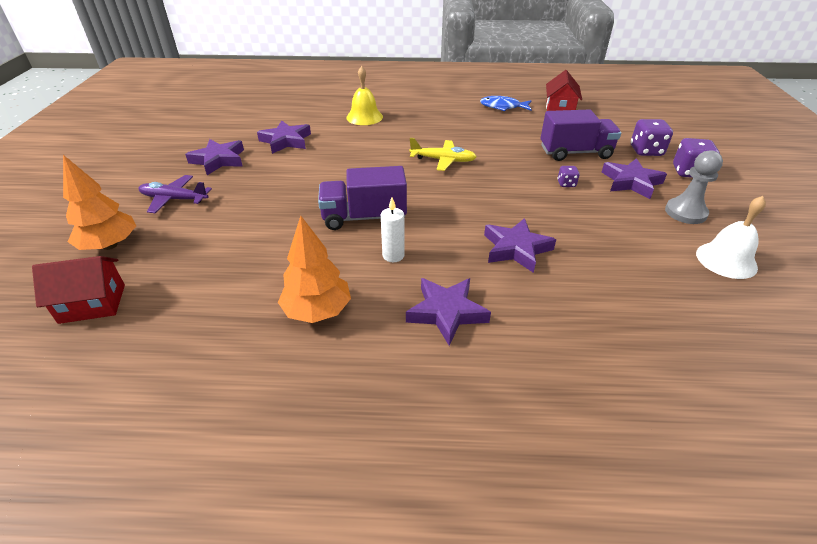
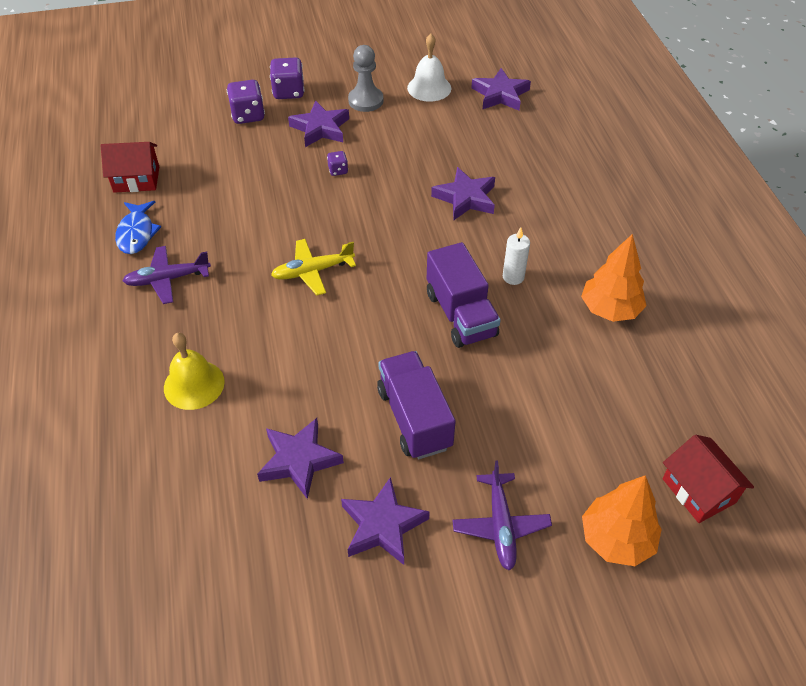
camera: 105 degrees left, 10 degrees up
(443, 160) = (313, 271): yellow plane -> yellow plane turned 105 degrees counterclockwise
(446, 312) = (568, 230): purple star -> purple star (500, 94)
(456, 114) = (168, 279): none -> purple plane
(575, 152) = (264, 165): purple truck -> purple truck (414, 418)

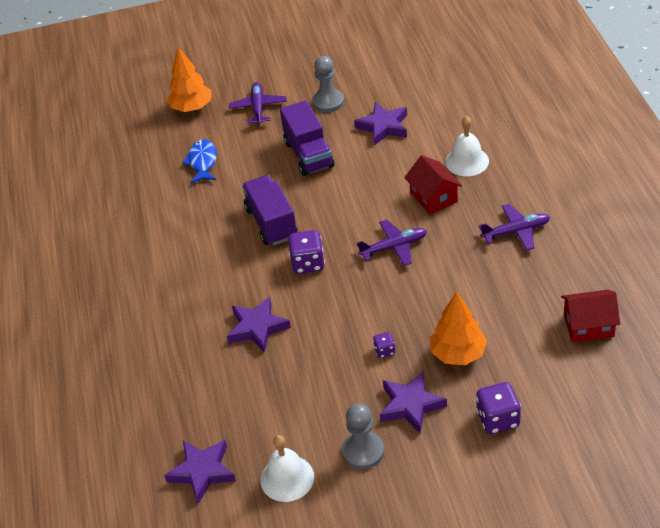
camera: 175 degrees left, 5 degrees down
(137, 233) = (561, 269): blue fish -> blue fish (202, 162)
(194, 384) = (467, 161): yellow bell -> white bell
(288, 92) = (458, 460): purple dice -> purple dice (308, 263)
(313, 271) = (394, 247): yellow plane -> purple plane
(383, 525) = (328, 102): purple star -> grey pawn
(513, 277) = (225, 255): white candle -> none
(610, 309) = (153, 235): orange tree -> orange tree (458, 354)
(698, 490) = (134, 133): red house -> red house (433, 197)

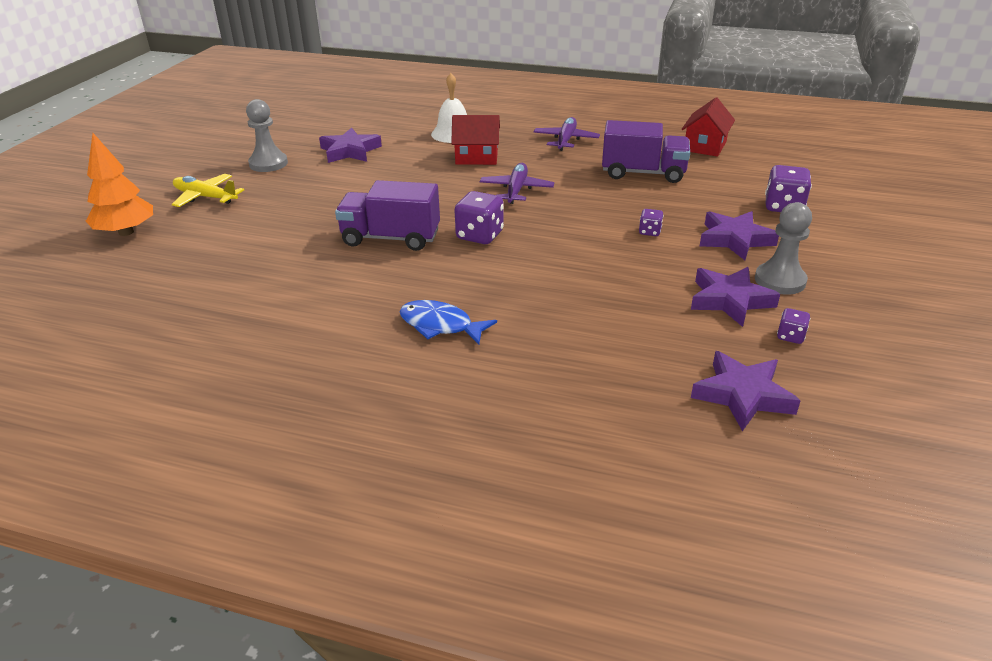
camera: 65 degrees left, 10 degrees down
(202, 162) = (227, 250): blue fish -> blue fish (440, 325)
(257, 328) = (540, 290): purple star -> purple star (730, 300)
(258, 108) = (205, 197): purple plane -> yellow plane
(287, 478) = (790, 336): white bell -> purple dice
(309, 154) = (324, 192): purple truck -> purple truck (643, 173)
(458, 354) = (687, 201): orange tree -> none

